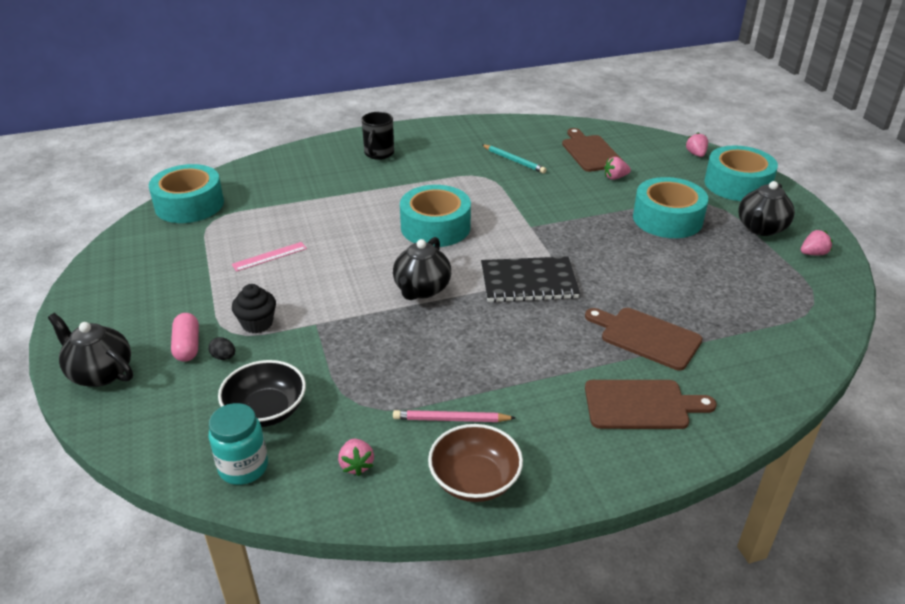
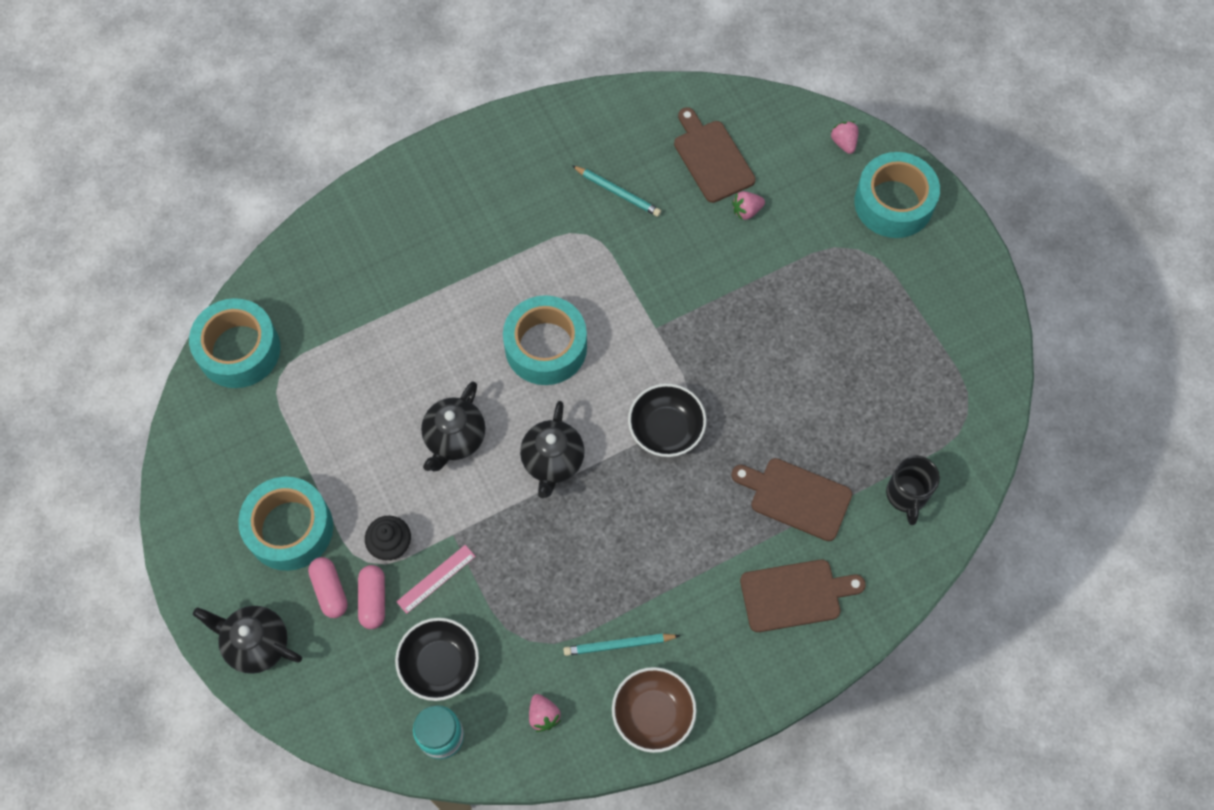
camera: 10 degrees left, 30 degrees up
(224, 357) = (373, 600): black egg -> pink capsule
(269, 256) = (368, 432): pink ruler -> pink ruler (436, 579)
(378, 154) = (443, 203): black mug -> black mug (906, 495)
(451, 419) = (618, 644): pink pencil -> turquoise pencil
(528, 282) = (666, 429): black notebook -> black bowl
(667, 219) = (812, 288): turquoise tape -> turquoise tape (290, 528)
(761, 228) = (918, 290): black teapot -> black teapot (454, 438)
(813, 253) = (973, 328): pink strawberry -> none

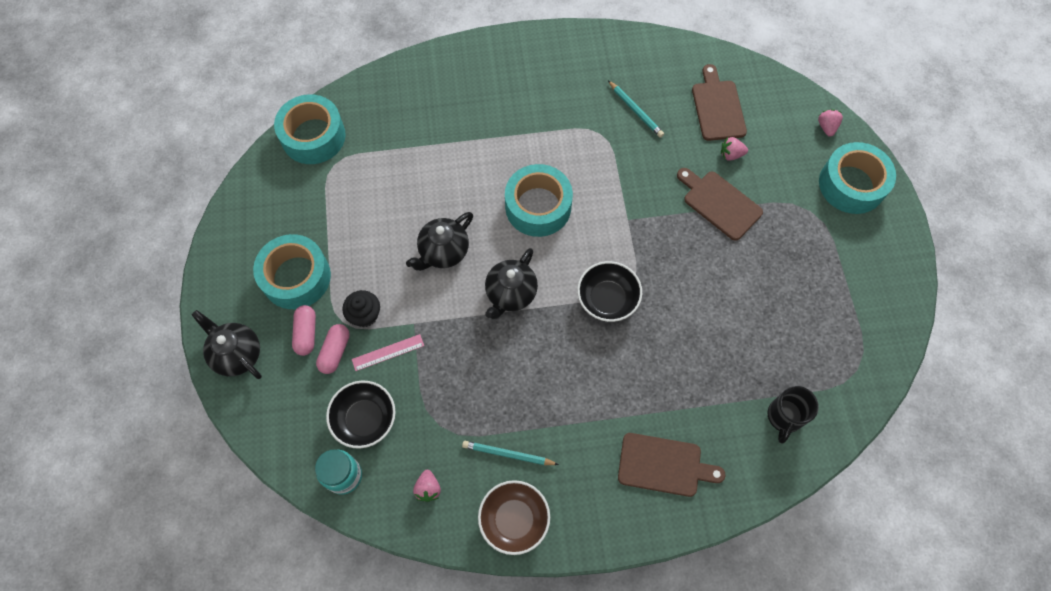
camera: 20 degrees right, 0 degrees up
(796, 497) = (692, 387): brown cutting board -> brown cutting board (719, 203)

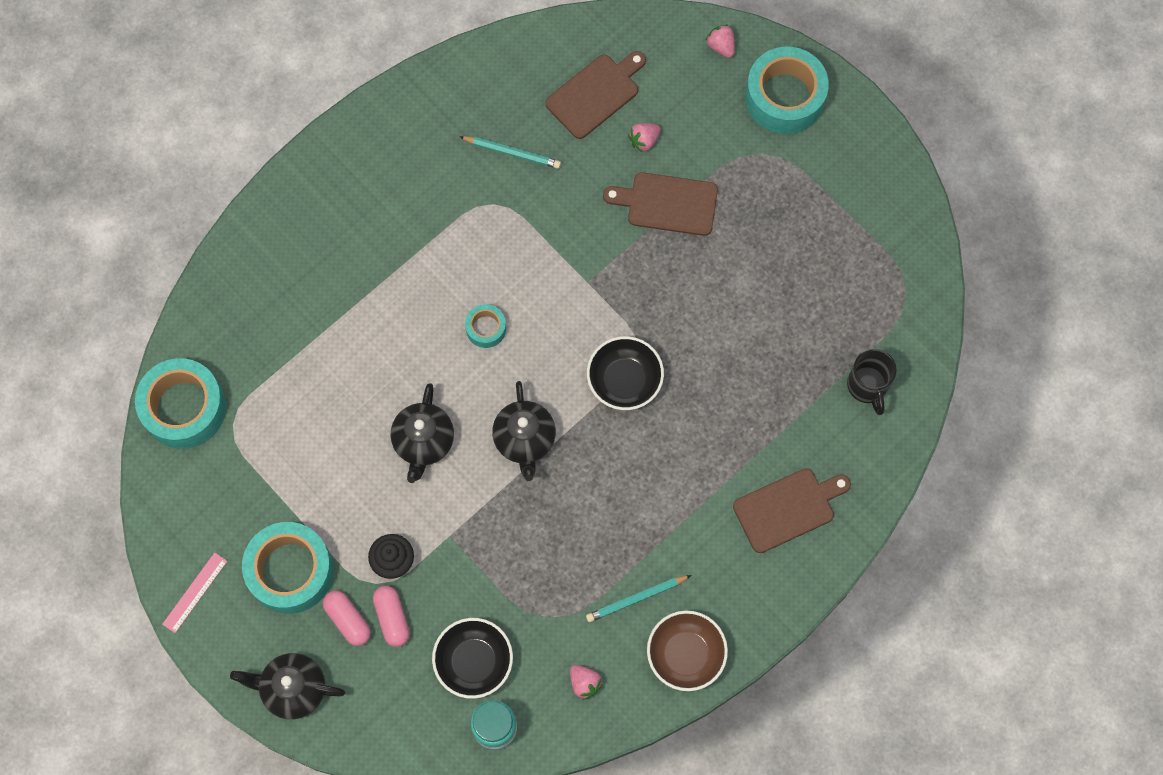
camera: 35 degrees left, 5 degrees up
(388, 352) = (446, 582): pink ruler -> pink ruler (195, 592)
(538, 206) = (486, 328): turquoise tape -> turquoise tape, size x0.49
(718, 107) = (595, 94): brown cutting board -> brown cutting board turned 90 degrees clockwise

